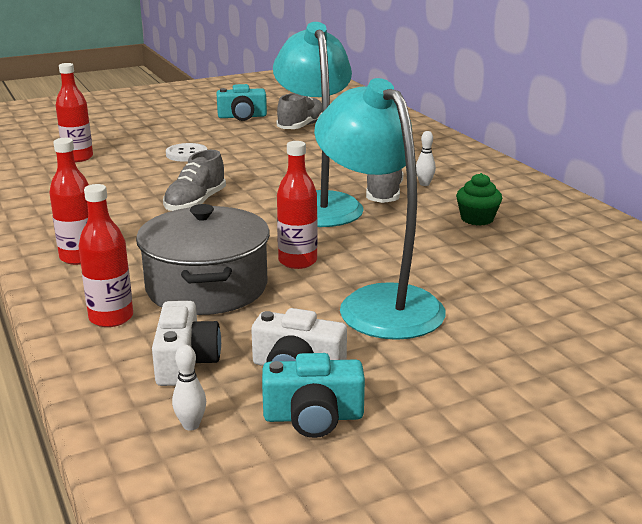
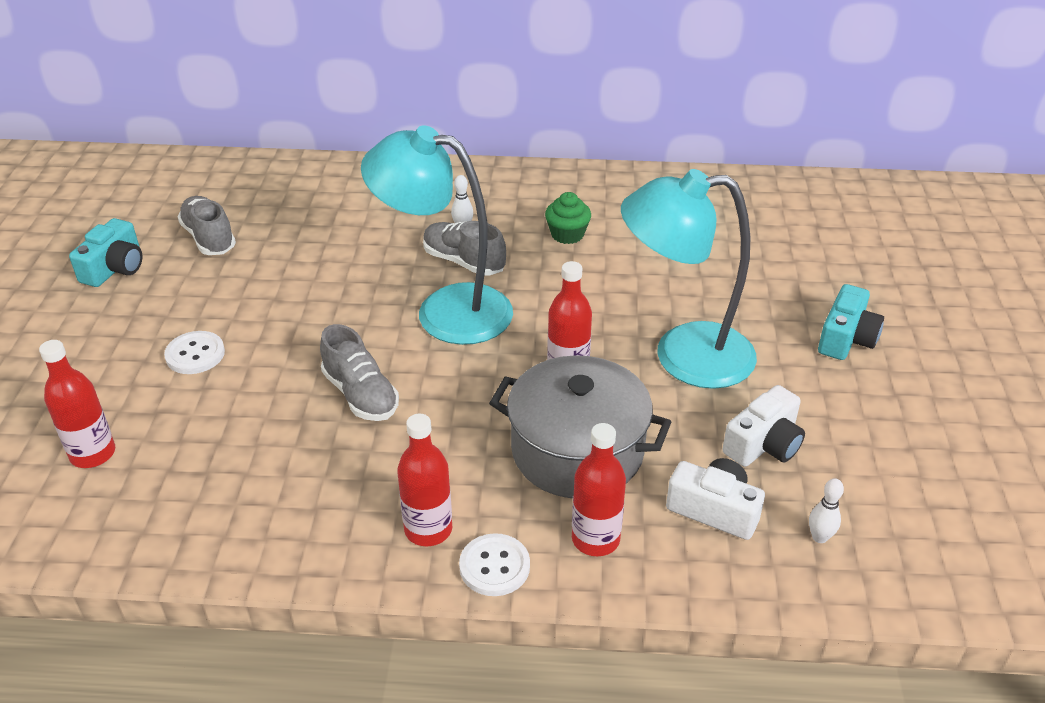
camera: 60 degrees left, 15 degrees up
(57, 288) = (494, 566): none -> white button
(313, 417) = (841, 461): turquoise camera -> turquoise camera (846, 338)

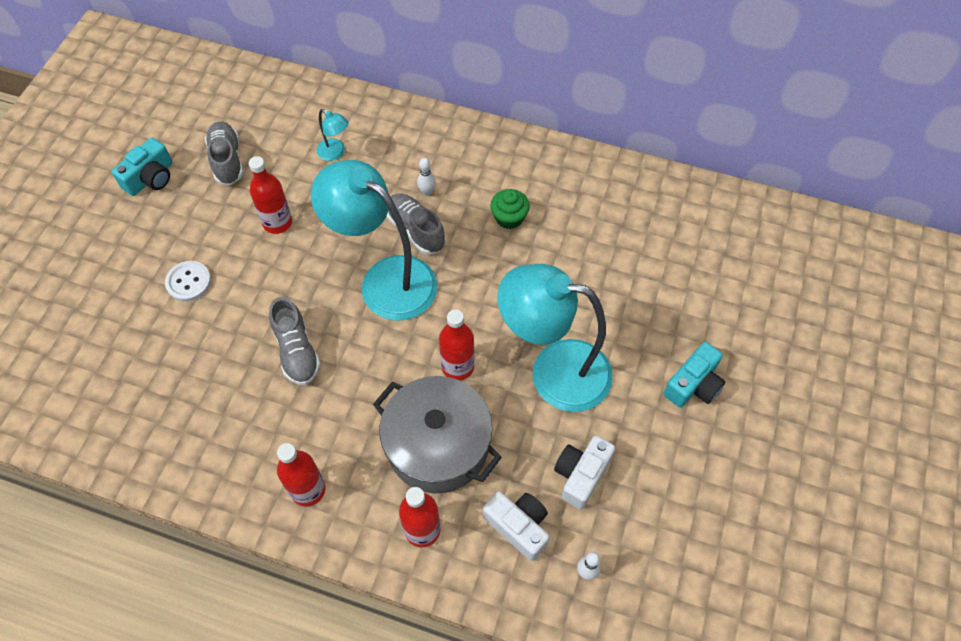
camera: 15 degrees right, 20 degrees up
(93, 454) = (98, 361): red bottle -> red bottle (277, 222)
(340, 212) = (335, 153): none -> turquoise lamp
(494, 566) = (343, 534): white button -> none
(764, 444) = (581, 475): white camera -> white camera turned 150 degrees clockwise

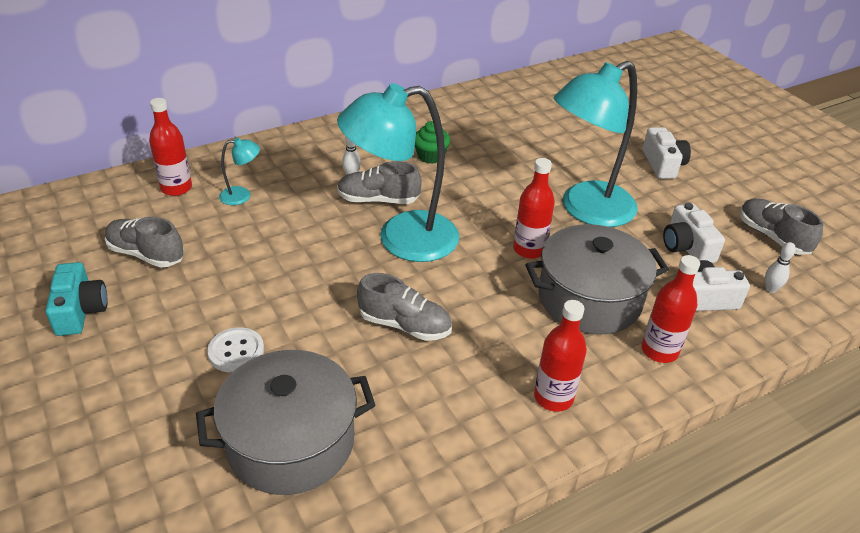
camera: 50 degrees left, 20 degrees down
(143, 371) = (290, 442): none -> grey pot
(277, 222) = (259, 263): red bottle -> red bottle (176, 188)
(671, 535) = (772, 237): none -> grey shoe
(693, 384) = (663, 164): turquoise camera -> white camera

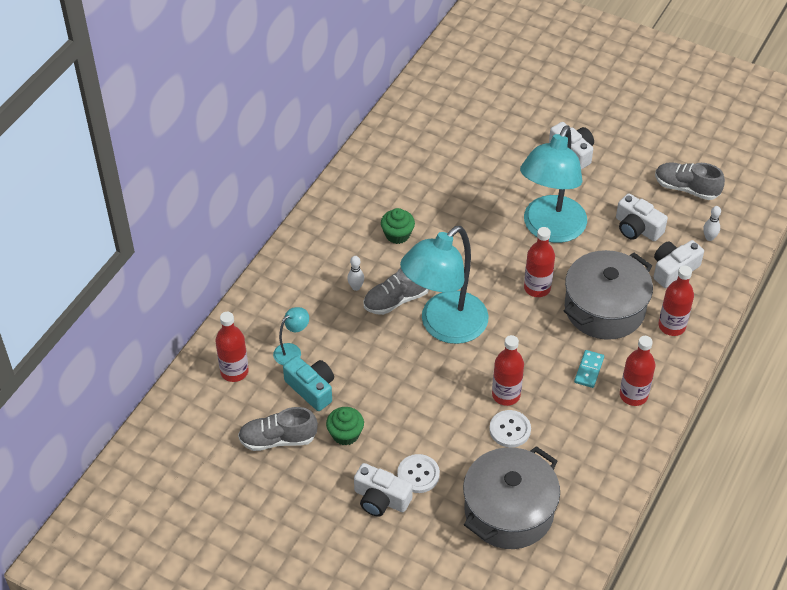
camera: 30 degrees left, 10 degrees up
(80, 310) = (283, 506): turquoise camera -> turquoise camera (311, 389)
(174, 354) = (381, 499): none -> white camera
(209, 280) = (345, 434): none -> green cupcake
(376, 359) = (510, 430): none -> white button
(405, 325) = (506, 395): grey shoe -> red bottle
(521, 347) = (589, 370): none -> turquoise domino

